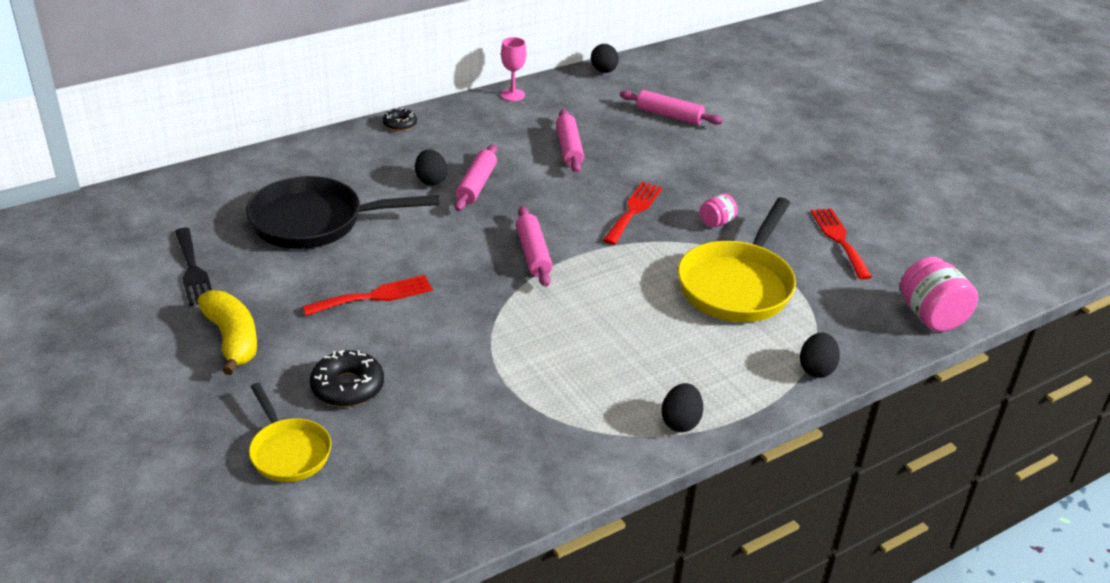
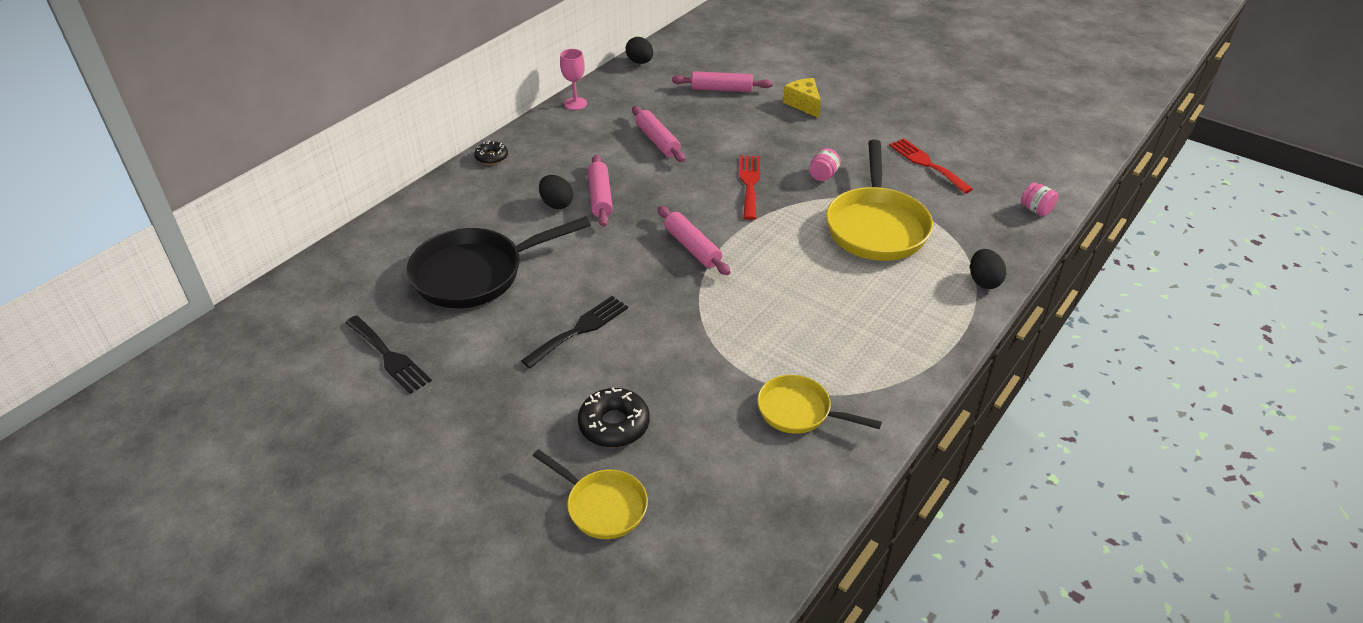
camera: 20 degrees left, 5 degrees up
(232, 339) = (475, 414): yellow banana -> none
(374, 296) = (579, 330): red fork -> black fork
(530, 430) = (799, 411): none -> yellow pan
(680, 422) = (913, 362): black egg -> none
(746, 149) = (803, 104): none -> yellow cheese
(931, 316) = (1036, 210): pink jar -> pink jar, size x0.55

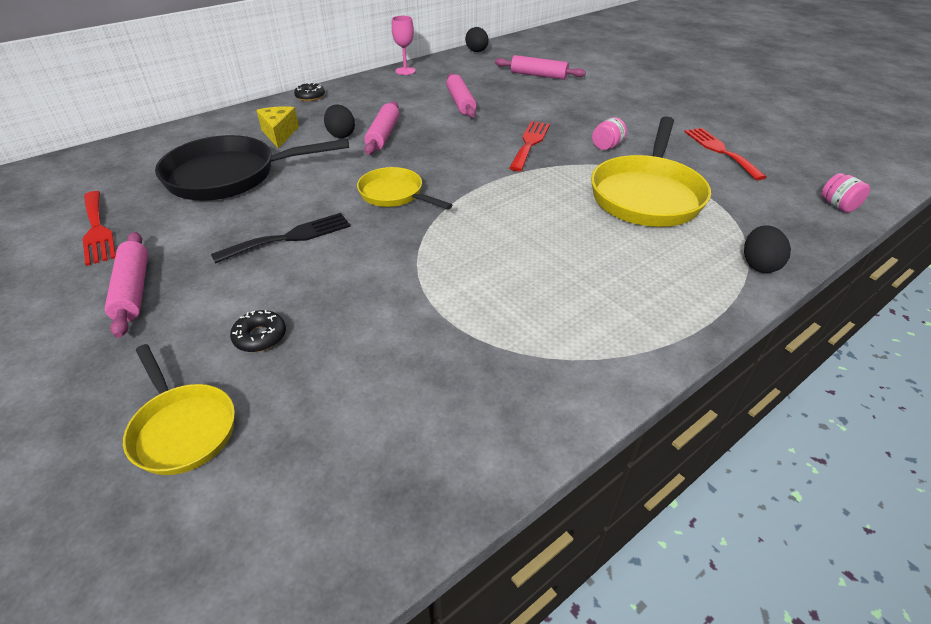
camera: 15 degrees right, 0 degrees up
(389, 357) = (97, 230): black fork -> red fork
(614, 424) = (260, 337): black donut -> black donut, size x0.62
(692, 247) = (446, 185): pink rolling pin -> pink rolling pin (133, 290)
(799, 411) = (479, 365): yellow pan -> yellow pan (394, 194)
(803, 104) = (610, 93): yellow cheese -> yellow cheese (279, 134)

